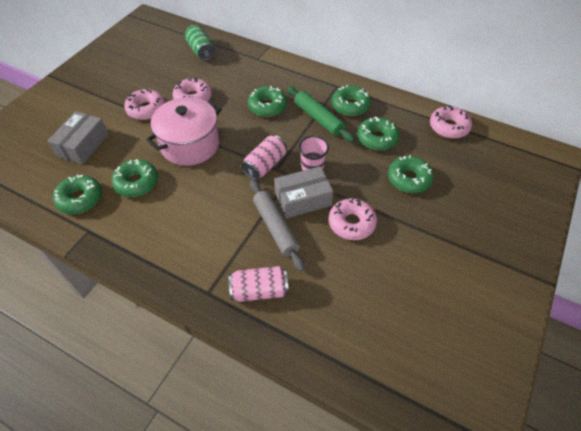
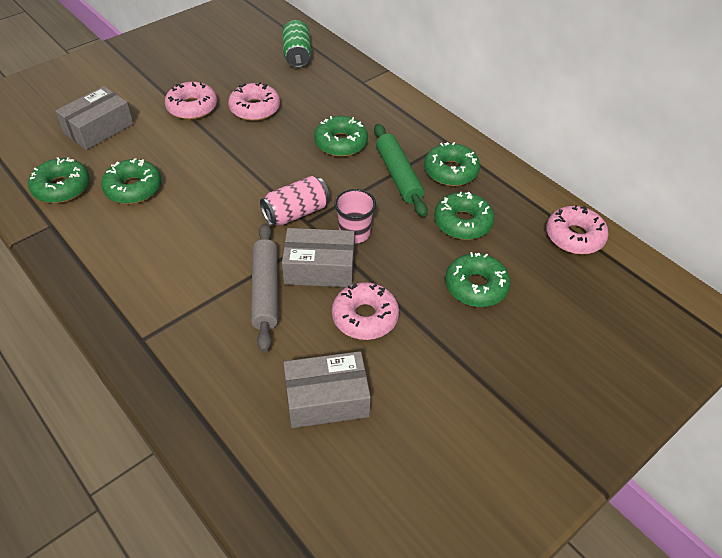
camera: 20 degrees right, 5 degrees down
(190, 145) = (219, 163): pink pot -> none
(259, 290) = (202, 358): pink can -> none
(358, 288) = (326, 399): none -> grey box

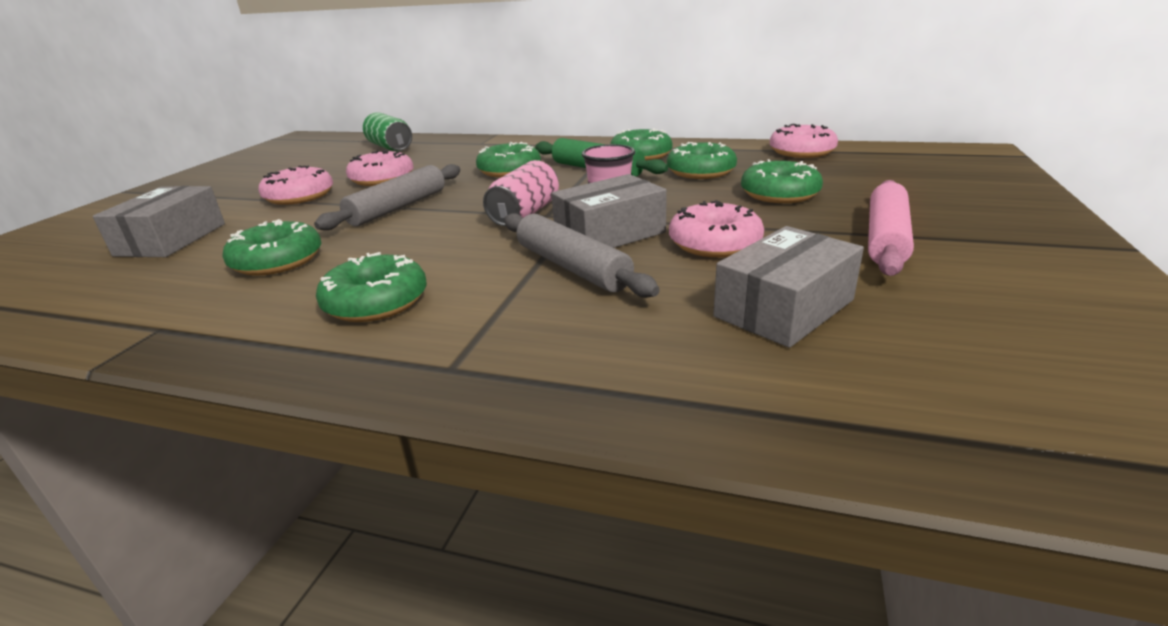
camera: 30 degrees left, 20 degrees down
(62, 187) = (149, 293): green donut -> green donut (376, 302)
(234, 159) = (398, 208): none -> grey rolling pin
(469, 378) = (885, 238): none -> pink rolling pin

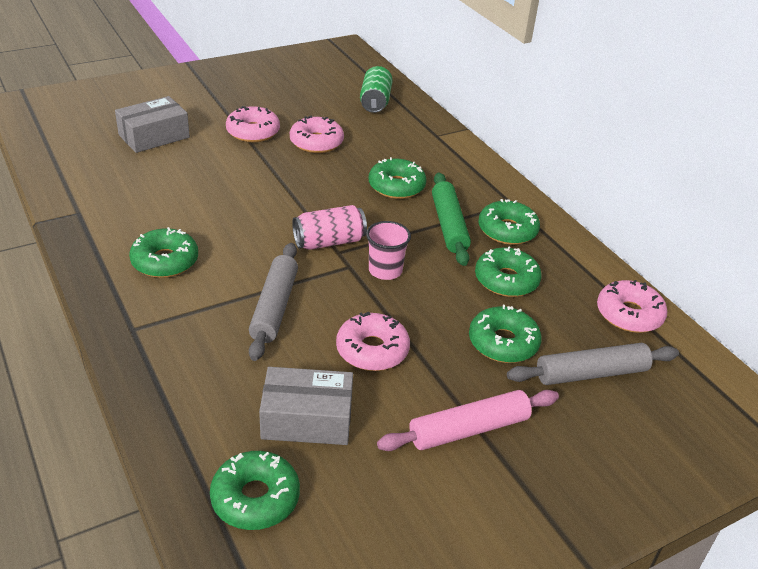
camera: 40 degrees right, 10 degrees up
(277, 261) = (170, 193): green donut -> green donut (255, 498)
(398, 208) = (280, 183): grey rolling pin -> grey rolling pin (591, 373)
(610, 234) = (338, 296): grey box -> none

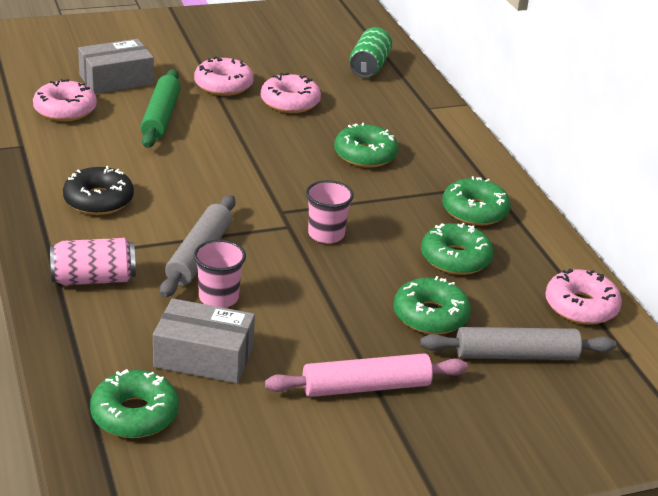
camera: 10 degrees right, 5 degrees down
(165, 261) = (98, 200): green donut -> black donut
(304, 351) = (218, 298): none -> pink cup
(329, 242) = (274, 201): pink can -> pink can (93, 279)
(372, 350) = (289, 305): pink donut -> pink donut (65, 110)
(449, 225) = (410, 199): green rolling pin -> green rolling pin (161, 117)

